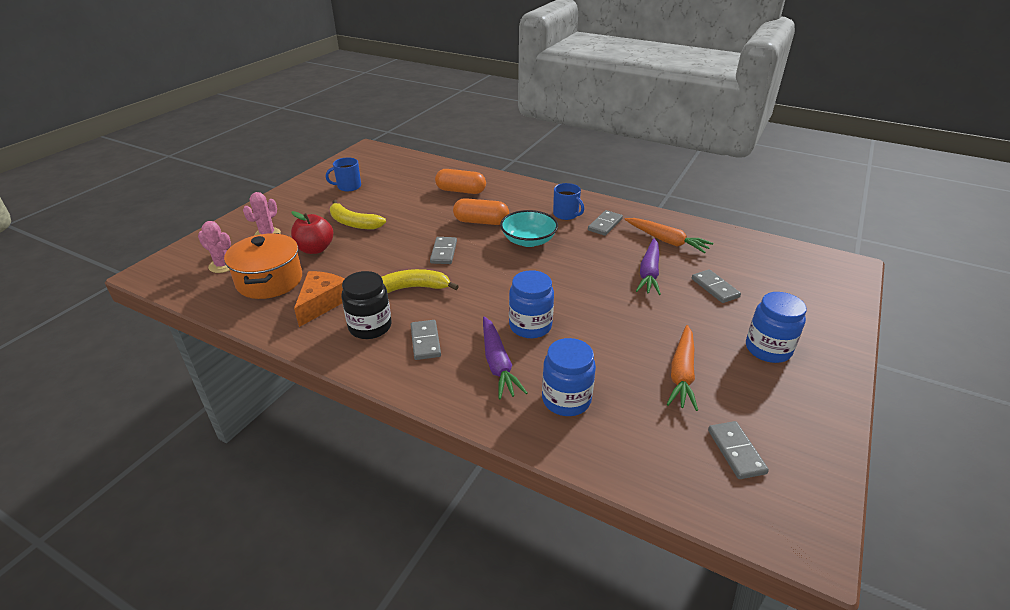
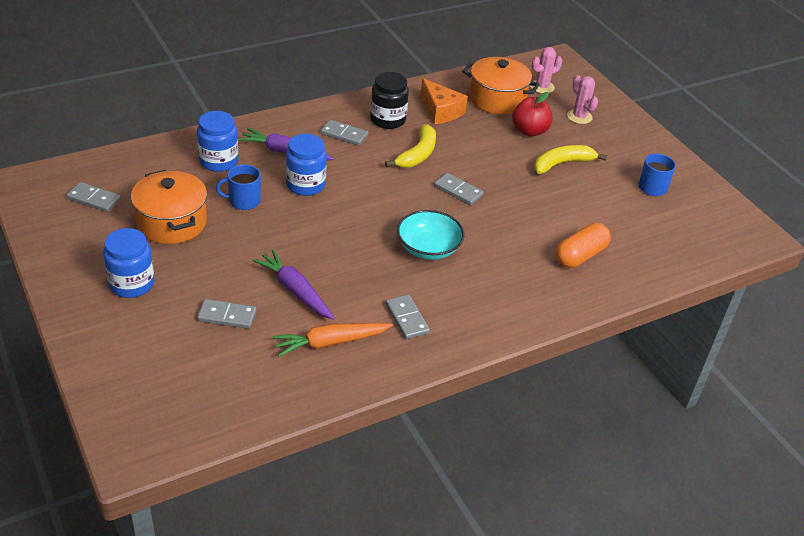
camera: 120 degrees right, 5 degrees up
(481, 222) = (495, 237): orange capsule -> none
(566, 214) = (456, 303): blue mug -> blue mug (243, 201)
(682, 373) = (172, 222): orange carrot -> orange pot

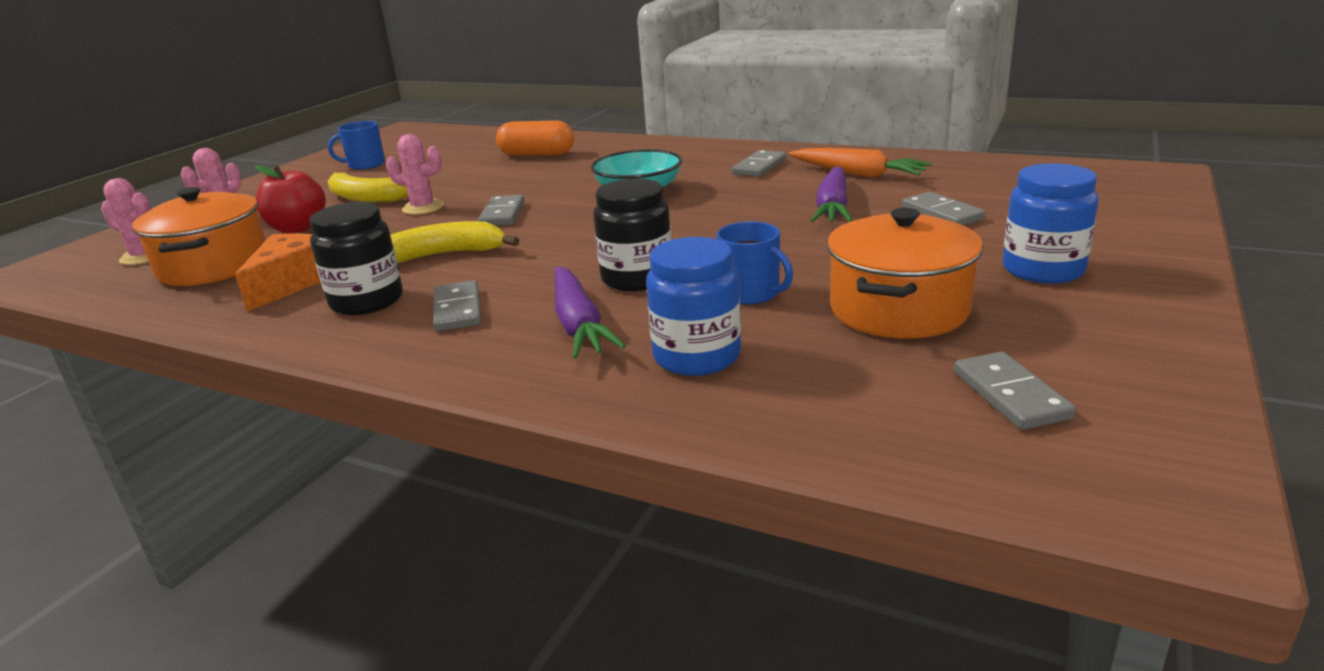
camera: 120 degrees left, 15 degrees down
(305, 185) = (637, 278): blue jar -> black jar
(510, 173) = (423, 208): none -> pink cactus

